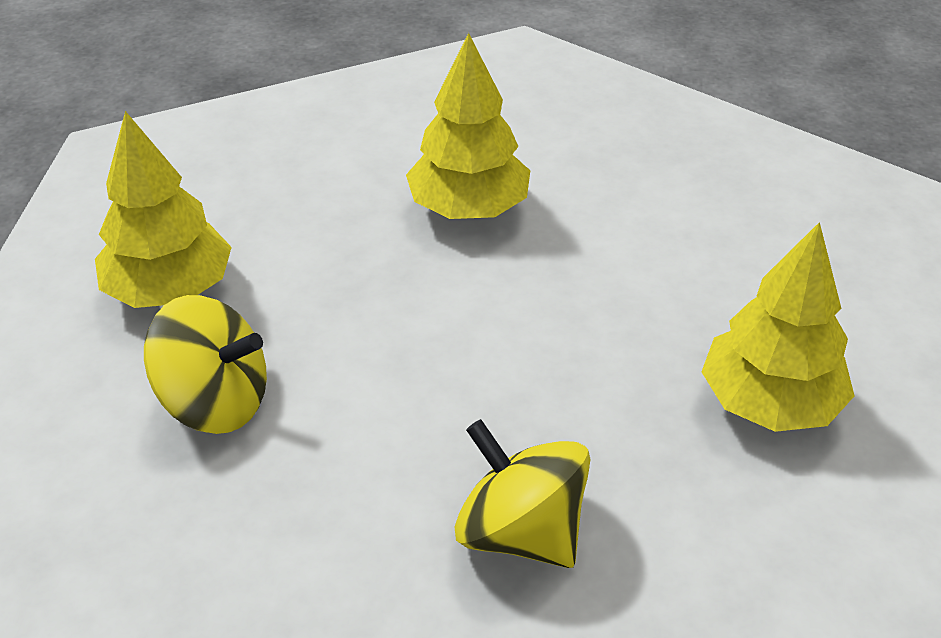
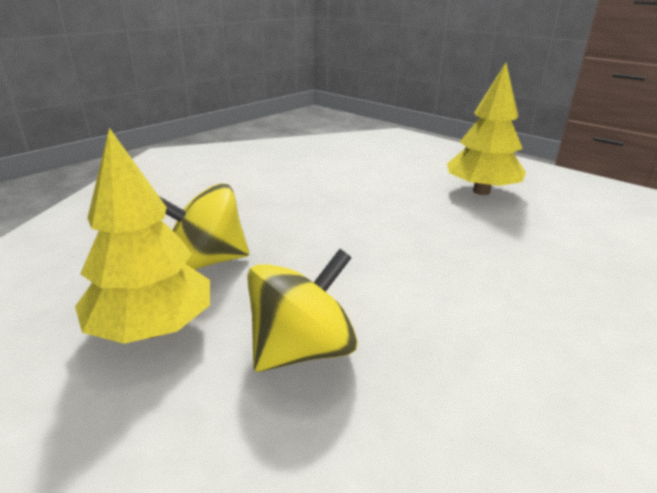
camera: 55 degrees left, 15 degrees down
(468, 208) = (257, 203): yellow tree -> none
(520, 532) = (524, 276): yellow spinning top -> yellow spinning top (206, 262)

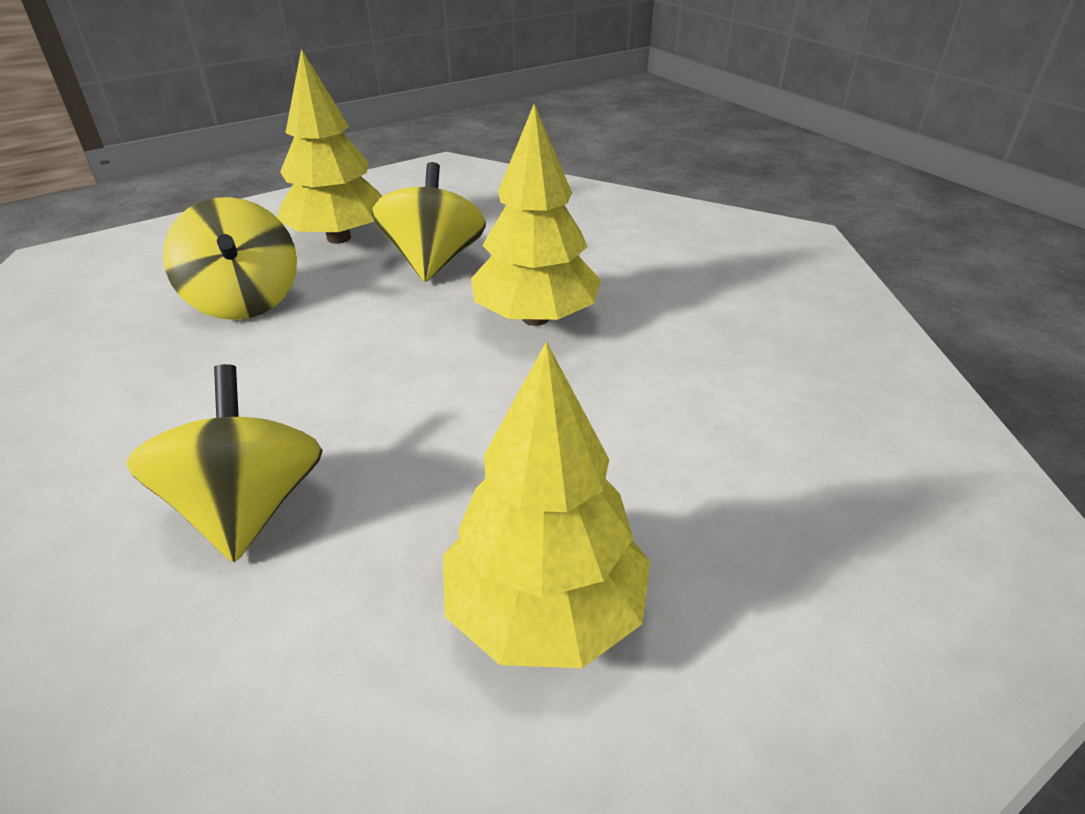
camera: 105 degrees right, 10 degrees up
(282, 213) = (535, 318): none -> yellow tree
(508, 264) = (248, 508): none -> yellow spinning top

